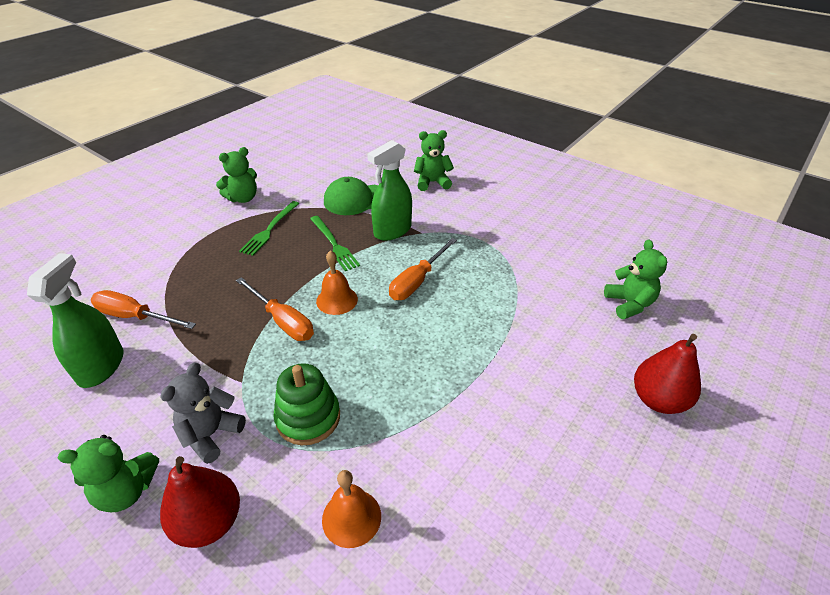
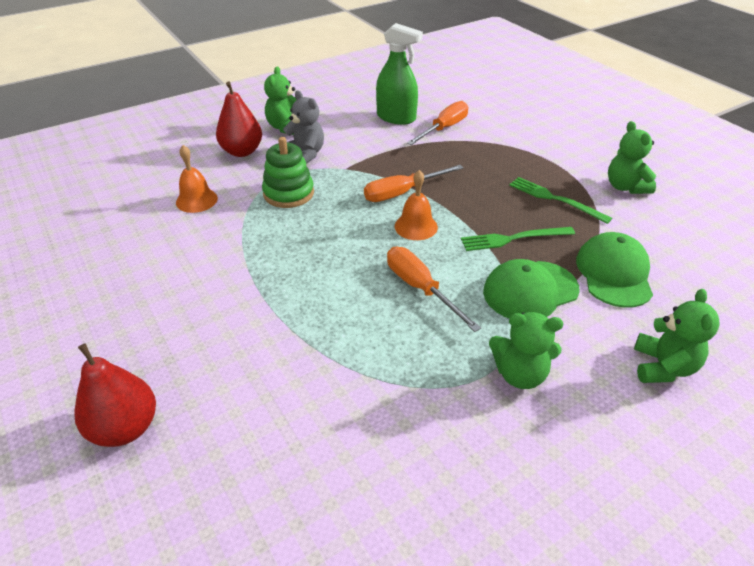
camera: 110 degrees right, 0 degrees up
(392, 231) = (530, 291): green spray bottle -> green cap
(629, 304) = (271, 495): green teddy bear -> green teddy bear (519, 374)

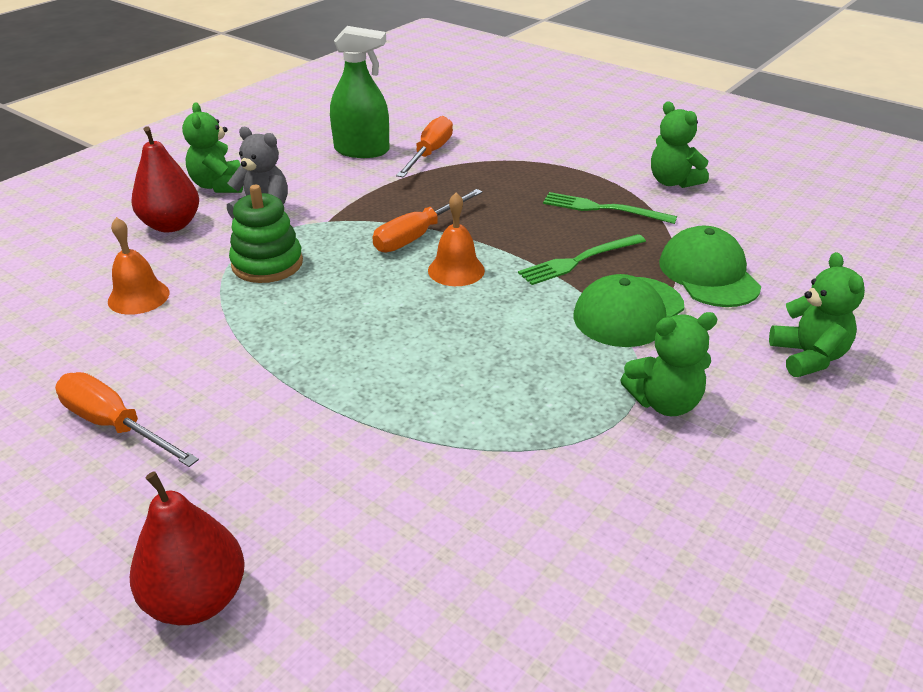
camera: 20 degrees left, 5 degrees down
(420, 288) = (500, 338): orange screwdriver -> orange screwdriver (115, 425)

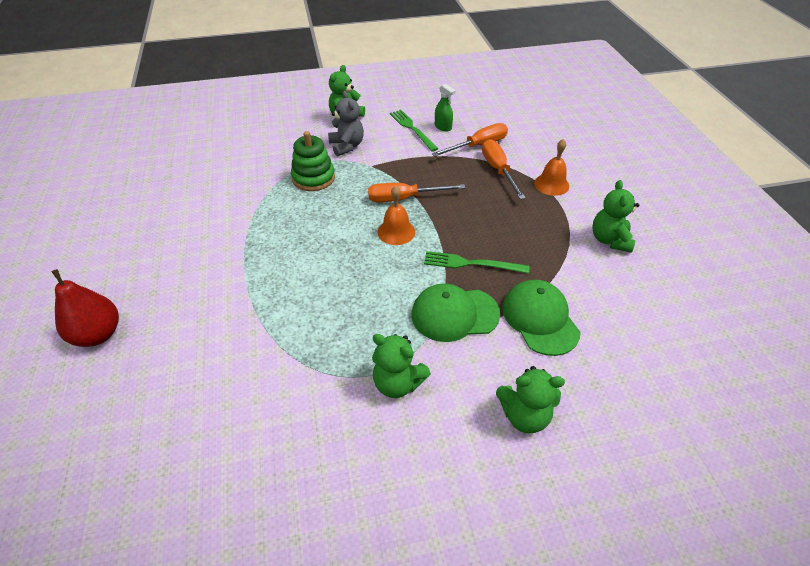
camera: 40 degrees right, 10 degrees up
(115, 425) = (162, 231): orange screwdriver -> orange screwdriver (498, 170)
(138, 297) = (242, 168): orange bell -> orange bell (551, 184)
(171, 225) = (299, 133): red pear -> none
(362, 150) = (443, 127): green spray bottle -> green spray bottle, size x0.55
(603, 209) = (534, 236): green fork -> green fork (412, 129)
(708, 274) = (540, 319): green cap -> green cap turned 45 degrees counterclockwise
(808, 357) = (524, 415): green teddy bear -> green teddy bear turned 60 degrees clockwise

